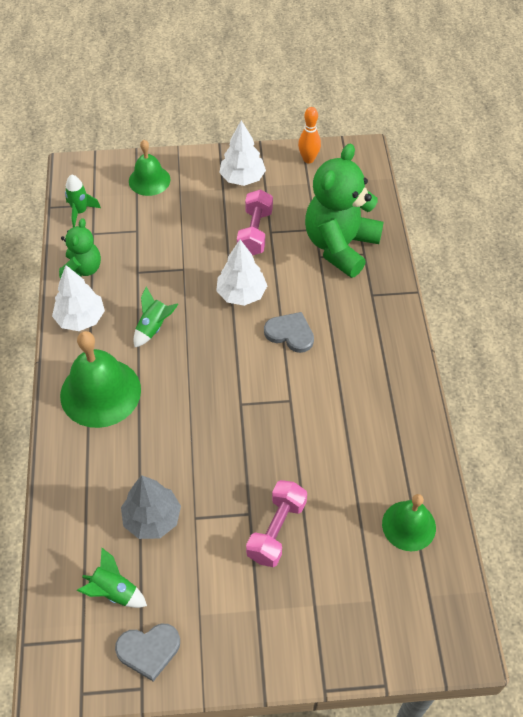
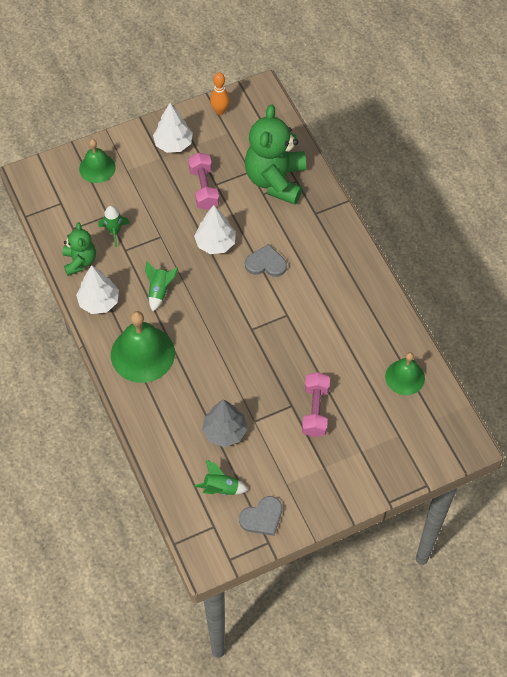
camera: 20 degrees left, 5 degrees up
(80, 212) = (53, 213): green rocket -> green rocket (114, 231)

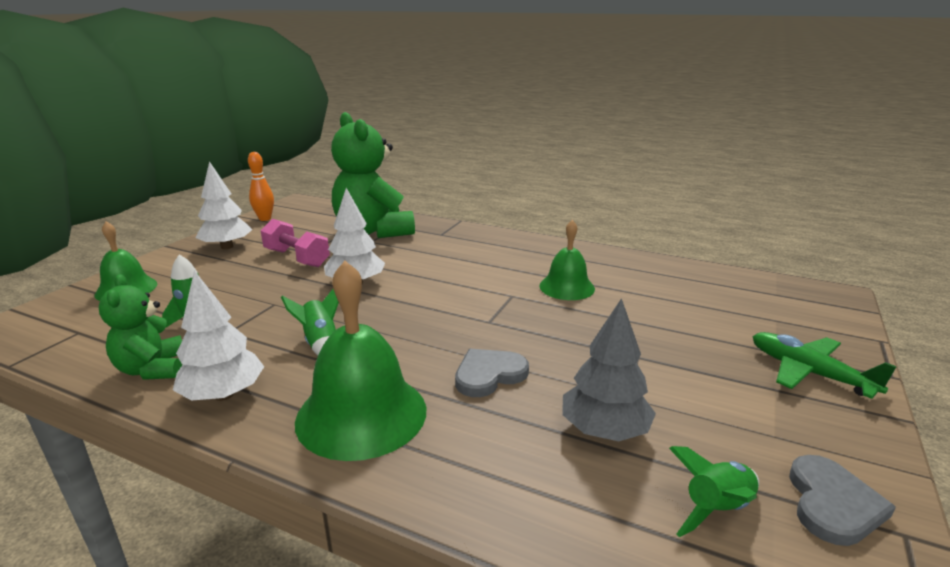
camera: 40 degrees left, 35 degrees down
(80, 261) = (152, 369): green teddy bear -> green teddy bear turned 150 degrees counterclockwise
(266, 263) = (435, 274): grey heart -> grey heart (489, 375)
(315, 410) = (669, 346): pink dumbbell -> none
(354, 472) = (808, 373): none -> green plane
(405, 377) = (696, 282): green bell -> green bell (567, 287)

